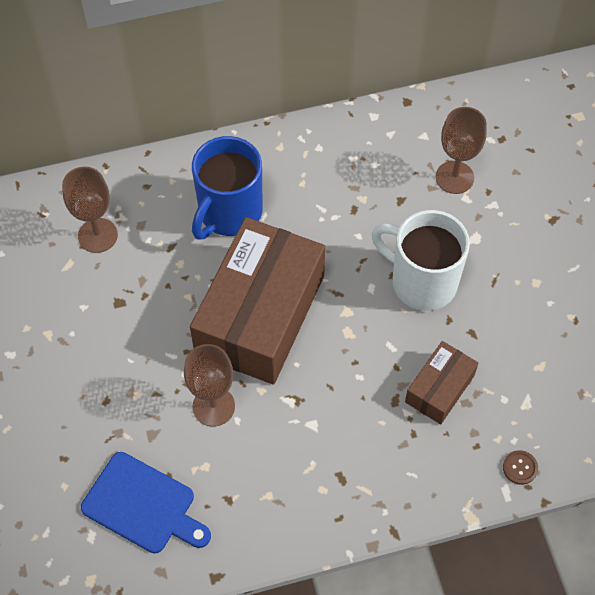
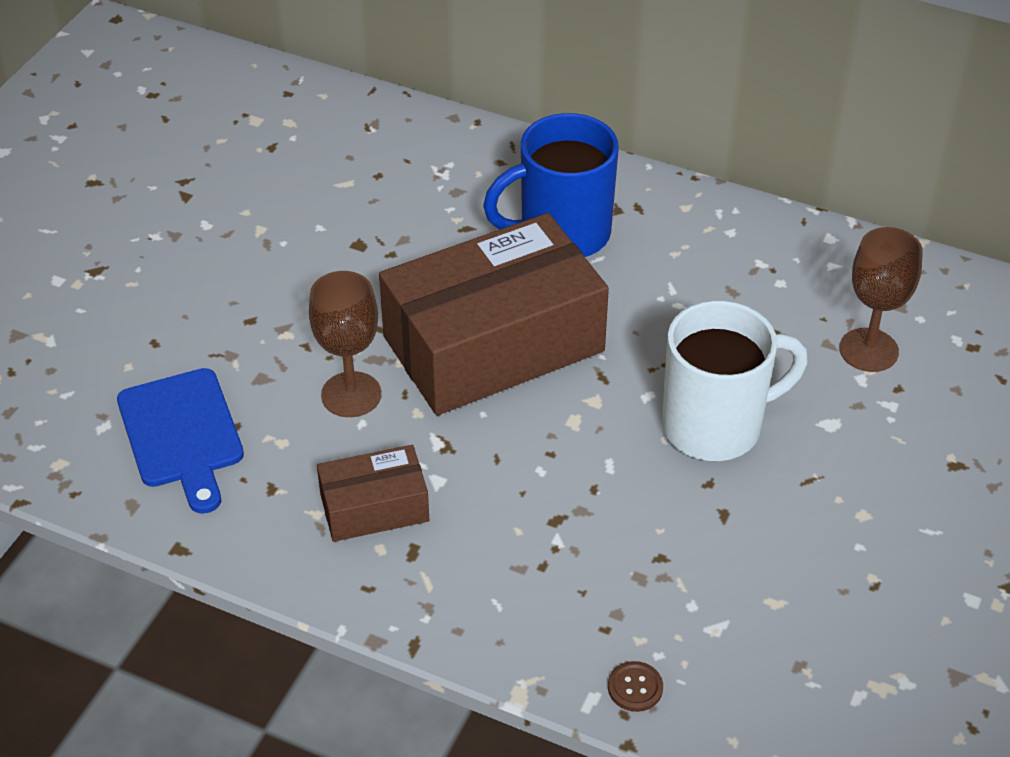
camera: 40 degrees right, 15 degrees down
(98, 235) = (402, 175): brown goblet -> none
(421, 282) = (715, 426): white mug -> white mug turned 90 degrees clockwise
(440, 388) = (623, 542): brown box -> brown box (374, 507)

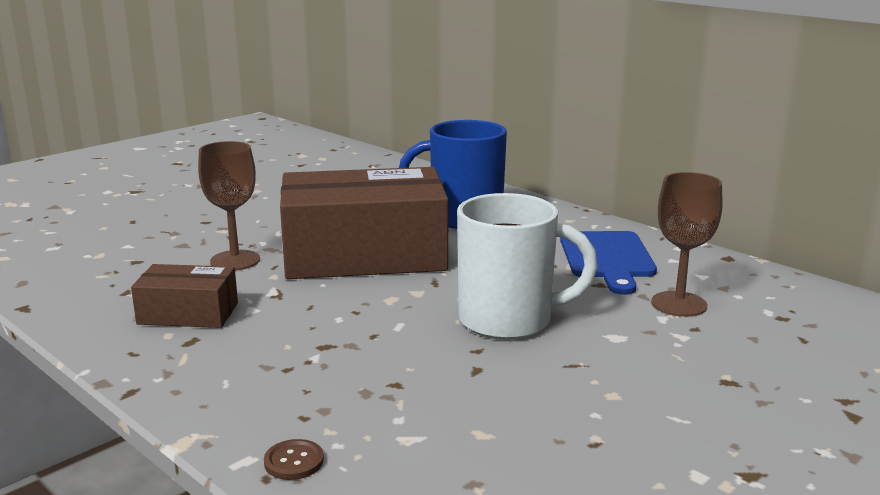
camera: 20 degrees right, 25 degrees down
(182, 434) = (98, 258): blue cutting board -> blue cutting board (607, 258)

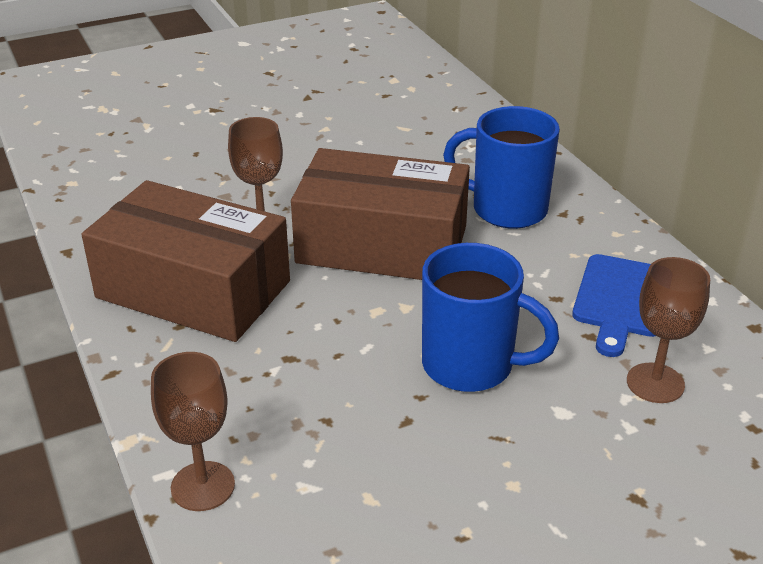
camera: 20 degrees right, 15 degrees up
(188, 313) = (193, 289): brown box -> brown box, size x2.08
(294, 461) = (203, 486): brown button -> brown goblet
(509, 321) = (471, 366): white mug -> blue mug

